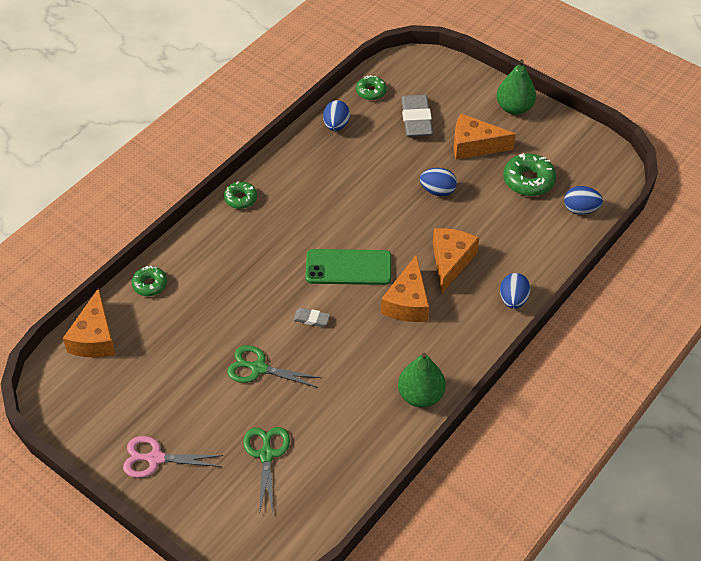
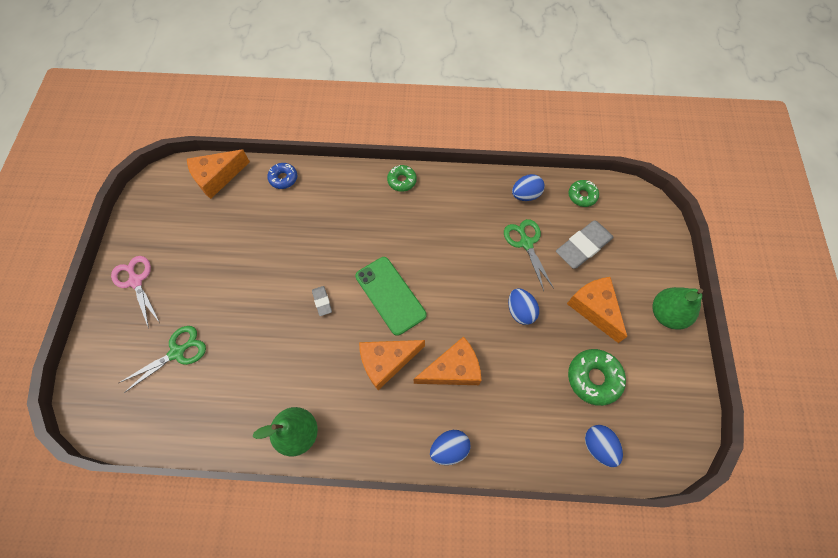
camera: 55 degrees right, 15 degrees up
(150, 284) = (283, 178): green donut -> blue donut
(258, 368) = (253, 295): green scissors -> green scissors (526, 243)

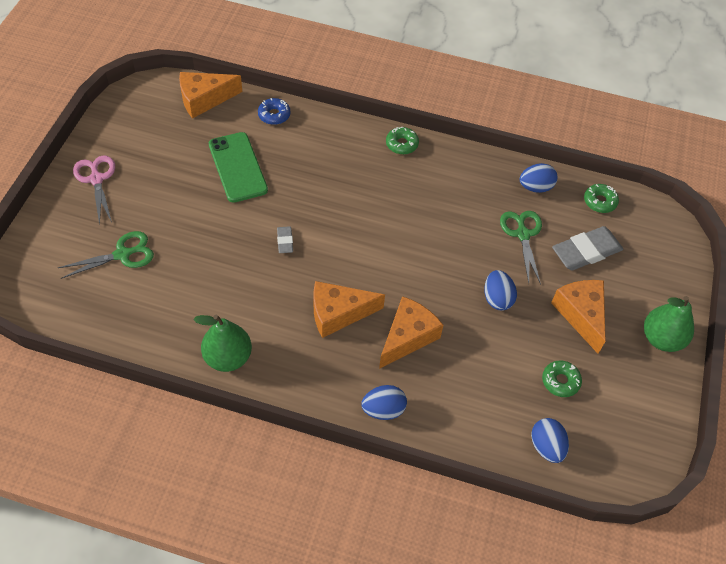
camera: 10 degrees right, 10 degrees down
(390, 295) = (359, 251): green phone -> green phone (237, 167)
(453, 369) = (408, 337): orange cheese -> orange cheese turned 45 degrees counterclockwise
(593, 378) = (560, 381): green donut -> green donut, size x0.63

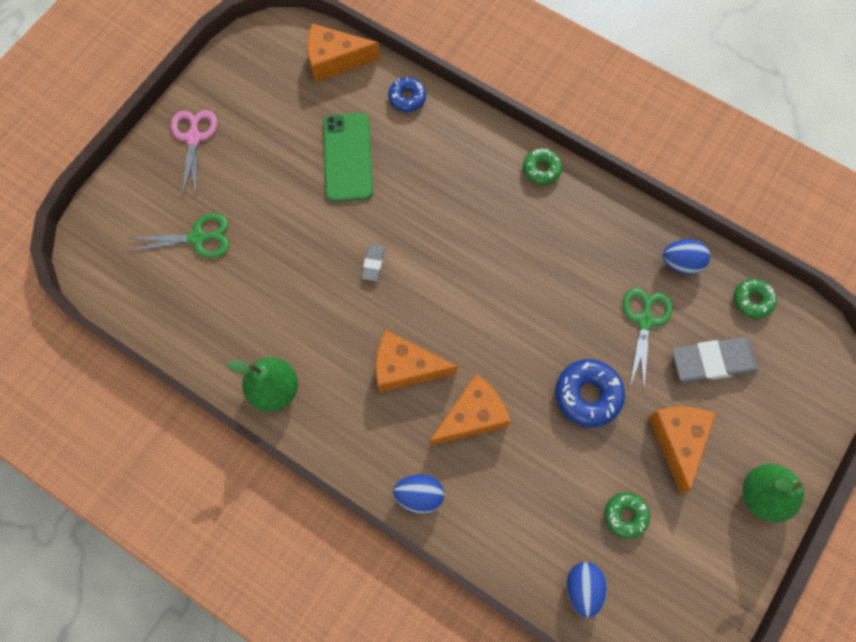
camera: 20 degrees right, 15 degrees up
(497, 298) = (587, 395): blue egg -> blue donut

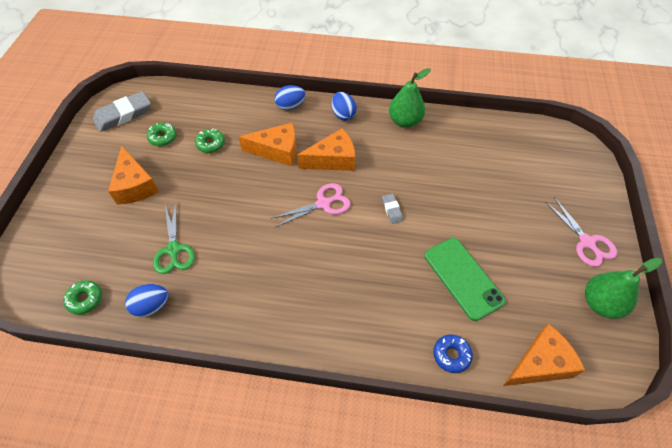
camera: 155 degrees right, 15 degrees down
(198, 238) = (520, 179): green scissors -> none
(449, 307) = (323, 204): none -> pink scissors
(472, 416) = (277, 151): orange cheese -> orange cheese turned 120 degrees counterclockwise
(541, 169) = (298, 338): green donut -> green donut (210, 144)
(583, 588) = (180, 100): blue egg -> blue egg (343, 115)
(587, 395) = (204, 188): blue donut -> none
(712, 362) = (115, 242): grey eraser -> grey eraser (123, 114)
(762, 495) = (72, 176): green pear -> green pear (600, 303)

